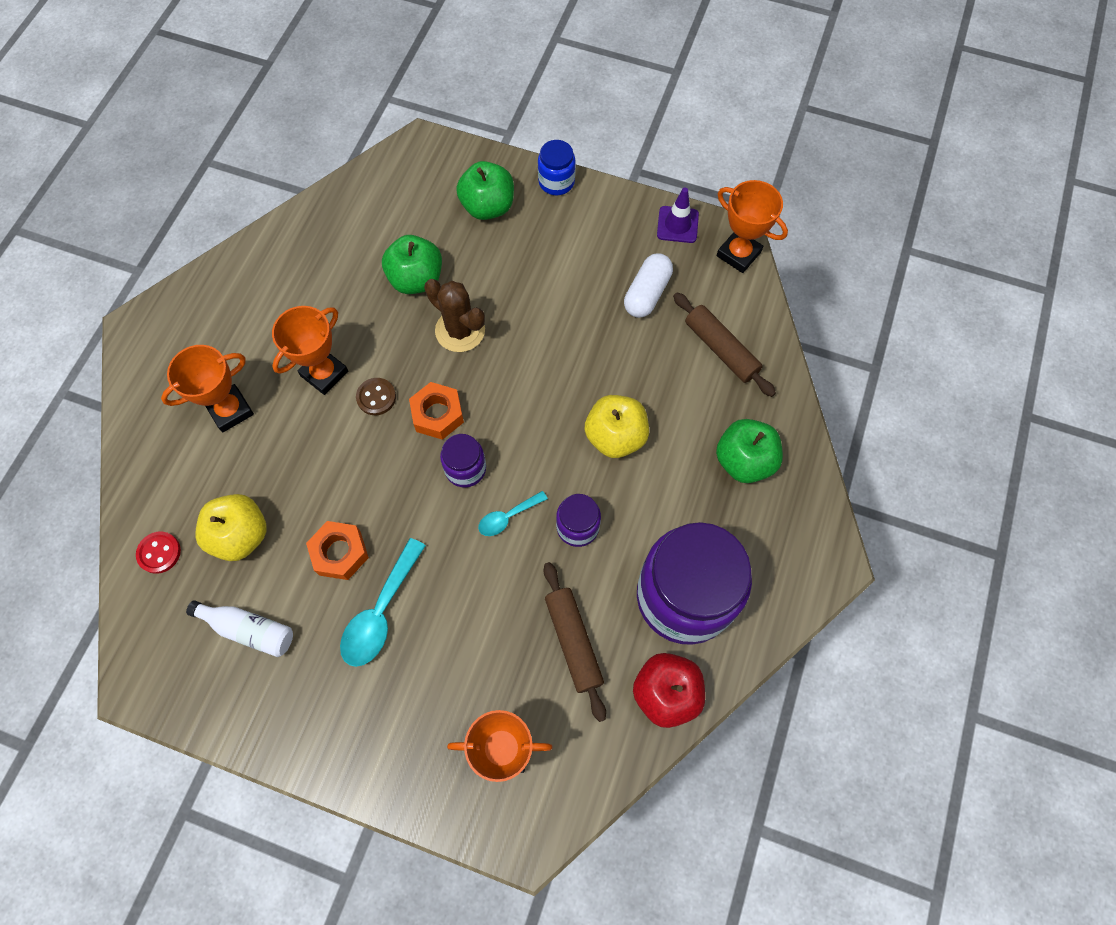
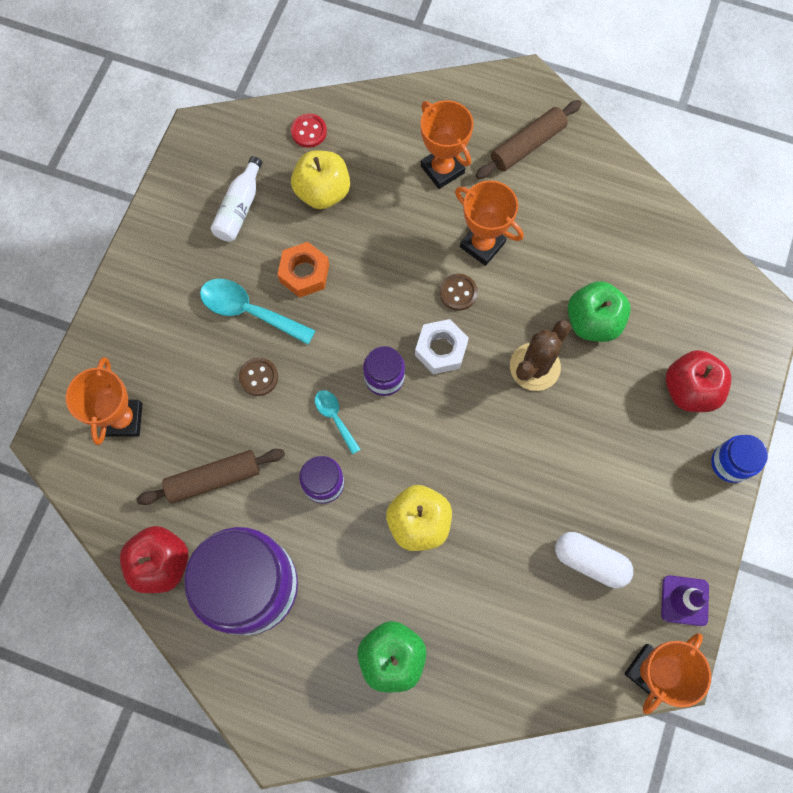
camera: 90 degrees right, 5 degrees up
(437, 414) = (441, 349): orange nut -> white nut
(460, 598) = (258, 377): none -> brown button
(488, 207) = (689, 390): green apple -> red apple
(720, 349) = (523, 641): brown rolling pin -> brown rolling pin (527, 145)

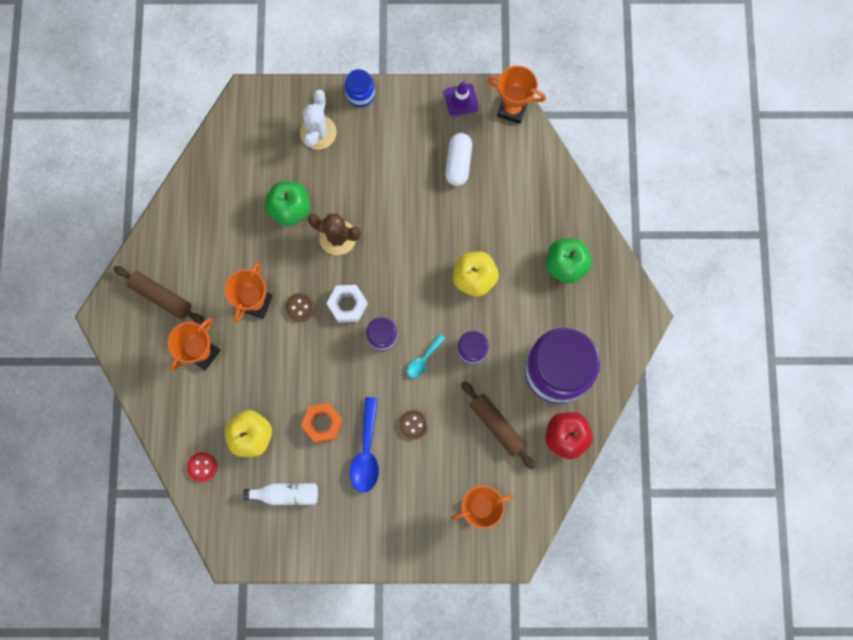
camera: 110 degrees left, 5 degrees up
(249, 311) = (366, 451): turquoise spoon -> blue spoon
(689, 390) = (318, 132): red apple -> white cactus

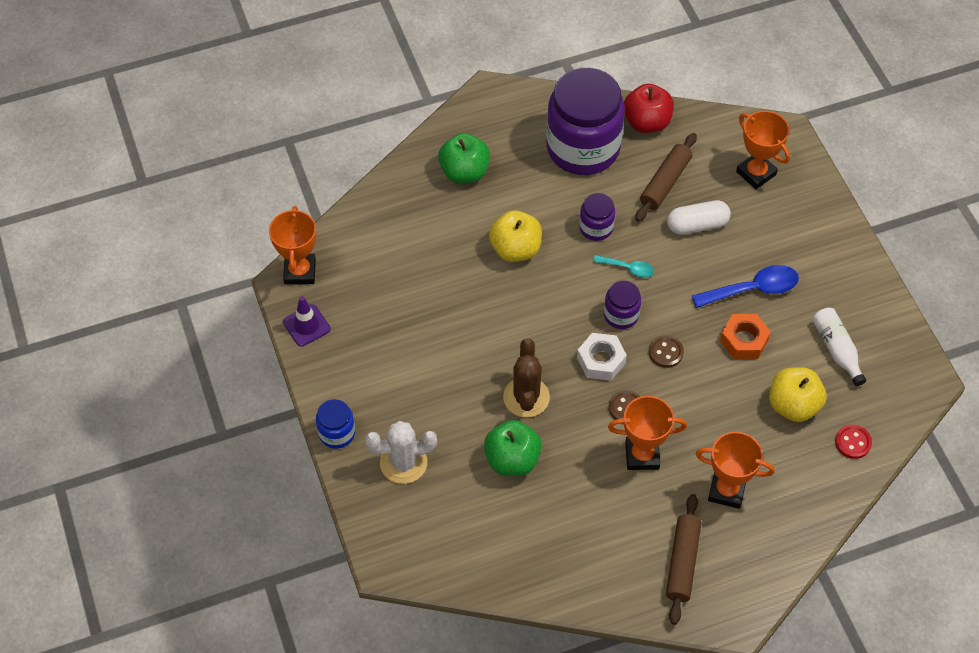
camera: 110 degrees left, 20 degrees down
(413, 424) = (701, 256): brown button -> brown button (665, 352)
(458, 163) = (386, 305): white capsule -> white capsule (697, 225)

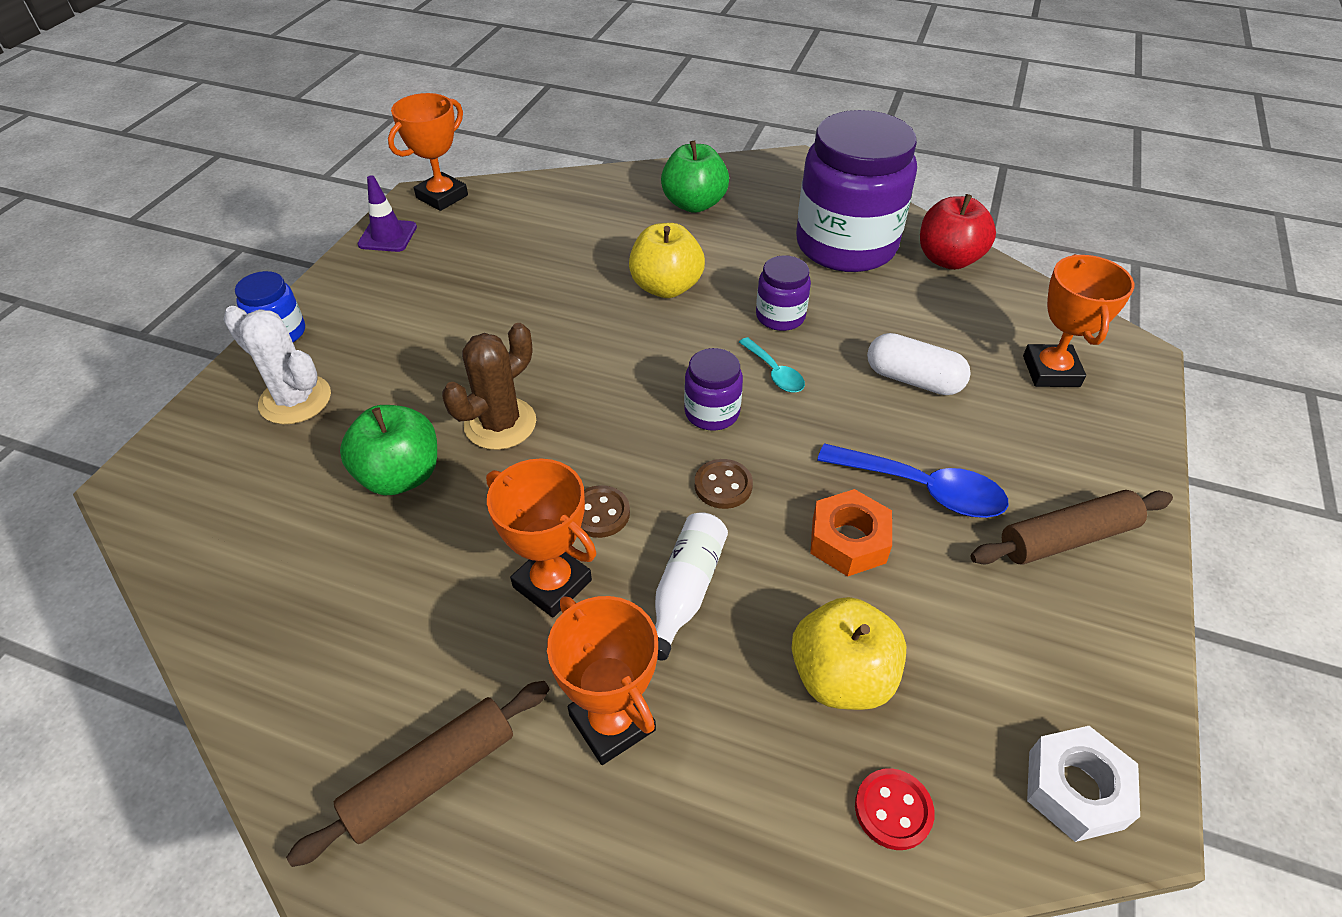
camera: 40 degrees right, 10 degrees down
(601, 360) = (631, 443): white nut -> white nut (1075, 789)
(665, 183) = (914, 320): brown rolling pin -> brown rolling pin (1067, 538)
(836, 349) = (989, 647): white bottle -> white bottle (686, 590)

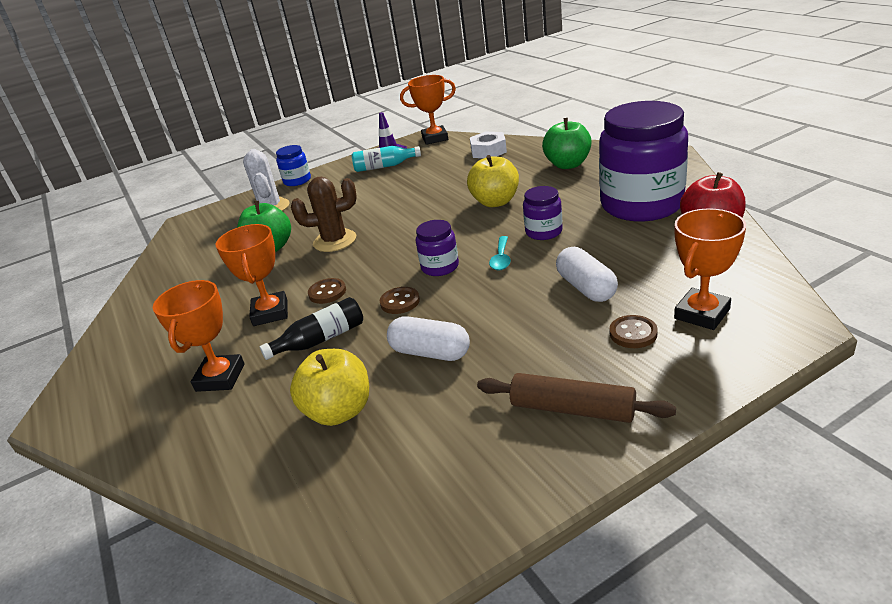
camera: 45 degrees right, 15 degrees down
(416, 267) = (384, 166): none -> turquoise bottle
(432, 777) = (139, 363): brown rolling pin -> none
(686, 590) = (321, 340): white bottle -> black bottle
(848, 540) = (430, 352): orange nut -> white capsule
(893, 810) = (281, 482): red button -> none
(922, 489) = (510, 345): blue spoon -> none
(1019, 420) = (633, 333): none -> brown button
(1075, 789) = (386, 534): white nut -> white nut (488, 151)

